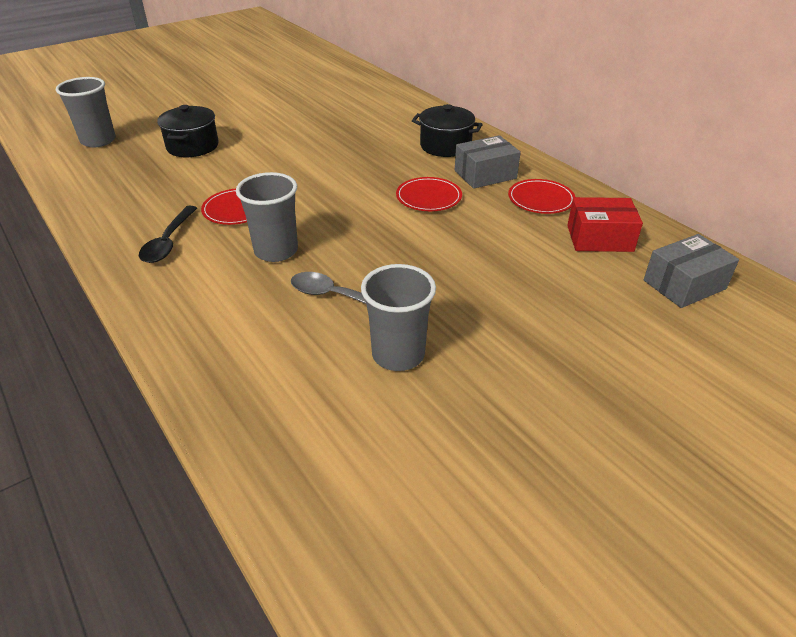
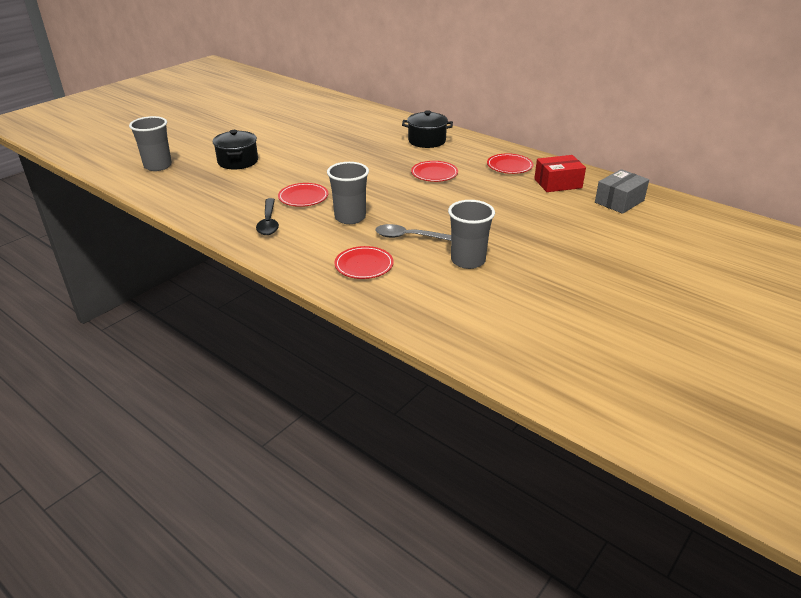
camera: 15 degrees left, 5 degrees down
(246, 334) = (364, 265): none -> red plate
(485, 174) = (464, 155): grey box -> none

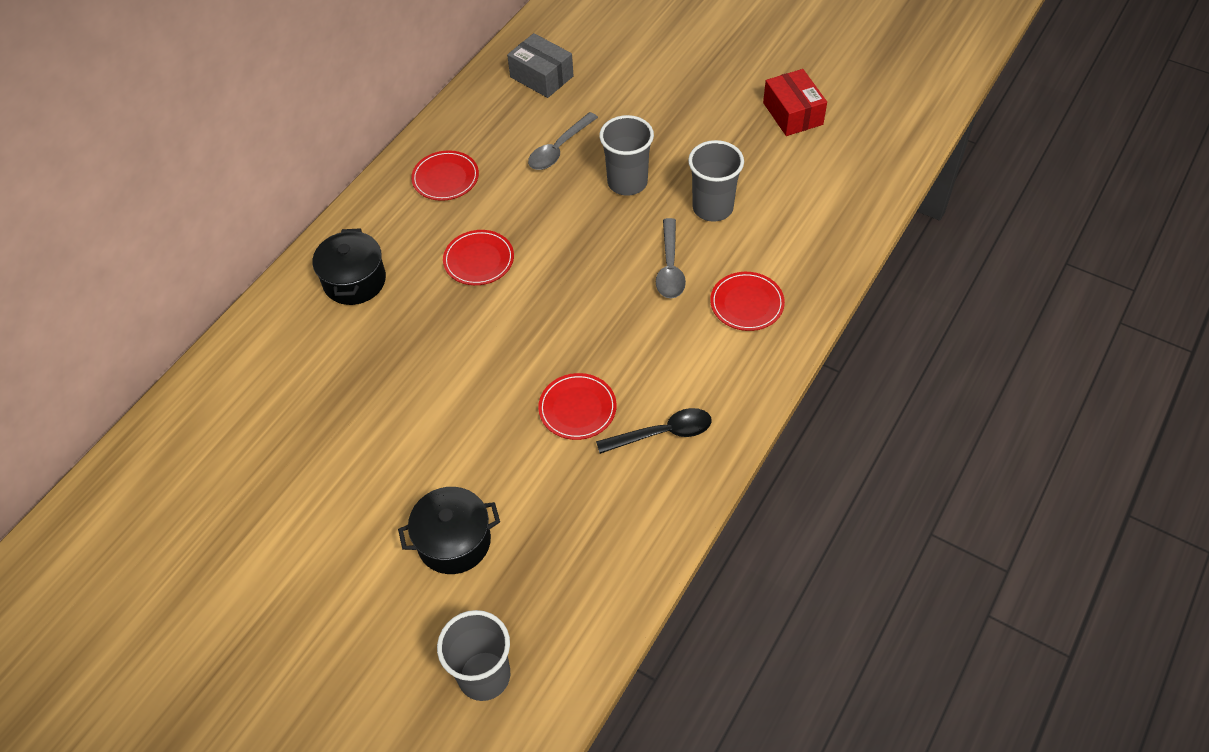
camera: 95 degrees left, 20 degrees up
(350, 217) = (630, 338): grey cup -> grey cup (627, 182)
(538, 204) = (559, 149): none -> grey spoon
(558, 183) = (497, 129): red box -> red box (792, 113)

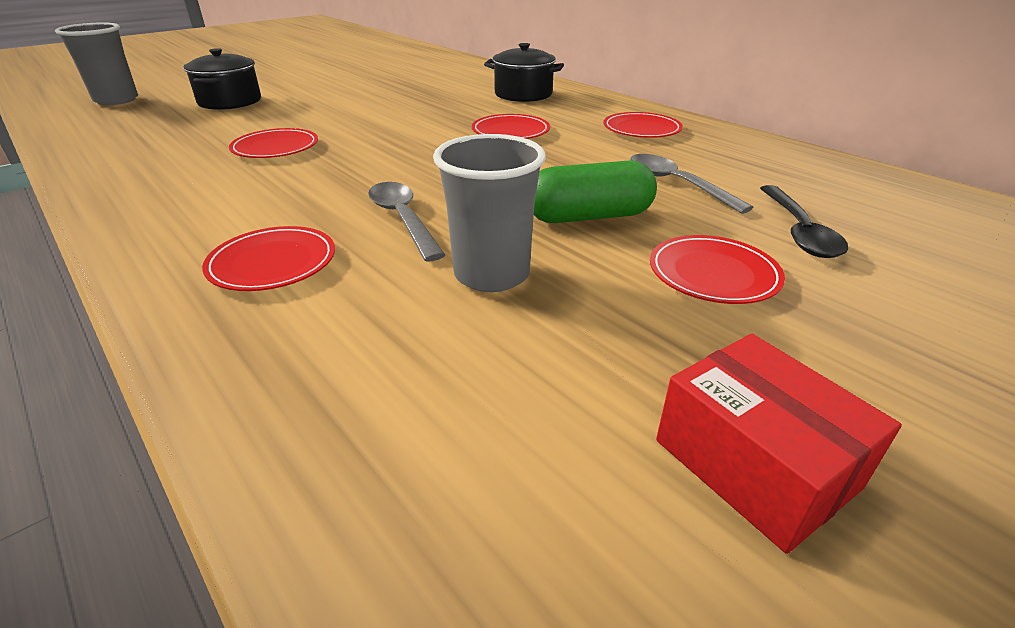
camera: 105 degrees right, 20 degrees down
(541, 77) = (841, 191): grey box -> none
(627, 182) = (589, 217): grey cup -> green capsule
(662, 433) = (181, 177): black spoon -> black spoon (798, 231)
(670, 267) = (403, 219): grey spoon -> grey spoon turned 45 degrees clockwise
(671, 127) = (713, 273): none -> red plate
(792, 113) = (755, 463): red box -> red box turned 60 degrees clockwise

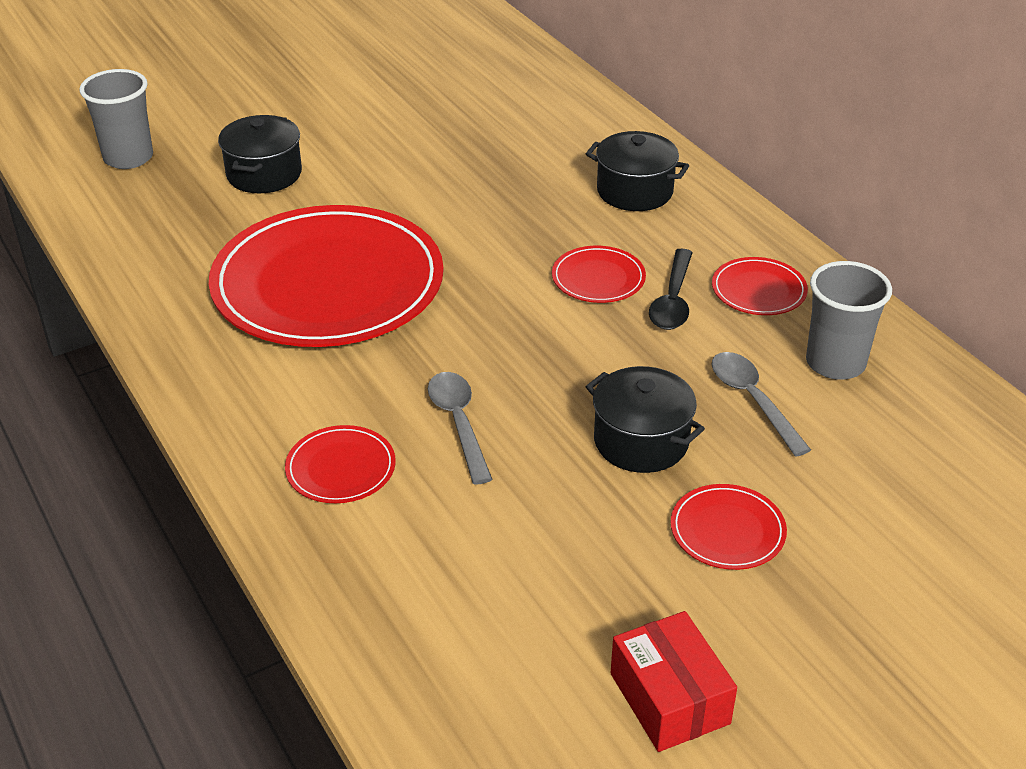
camera: 10 degrees right, 5 degrees up
(275, 147) = (328, 284): red plate -> red plate, size x2.45
(491, 274) = (530, 506): grey cup -> grey cup (835, 363)
(589, 217) = (641, 441): green capsule -> black pot
(798, 231) = (840, 487): black spoon -> black spoon (673, 300)

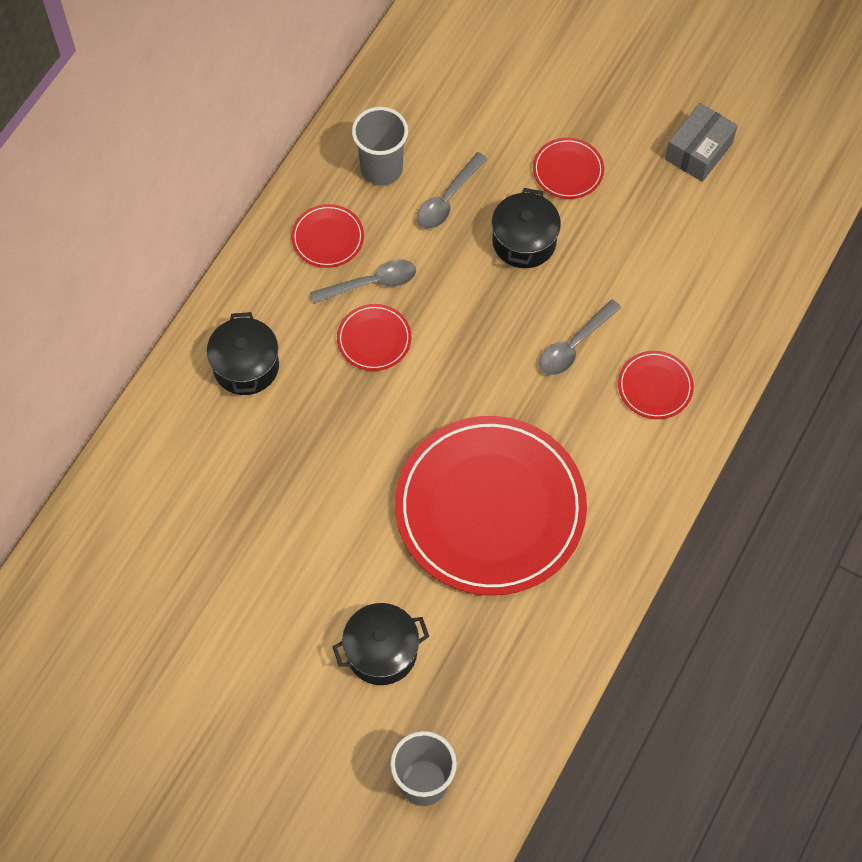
camera: 120 degrees left, 25 degrees up
(669, 698) = (698, 151): red box -> grey box
(673, 300) = (371, 283): black spoon -> grey spoon

